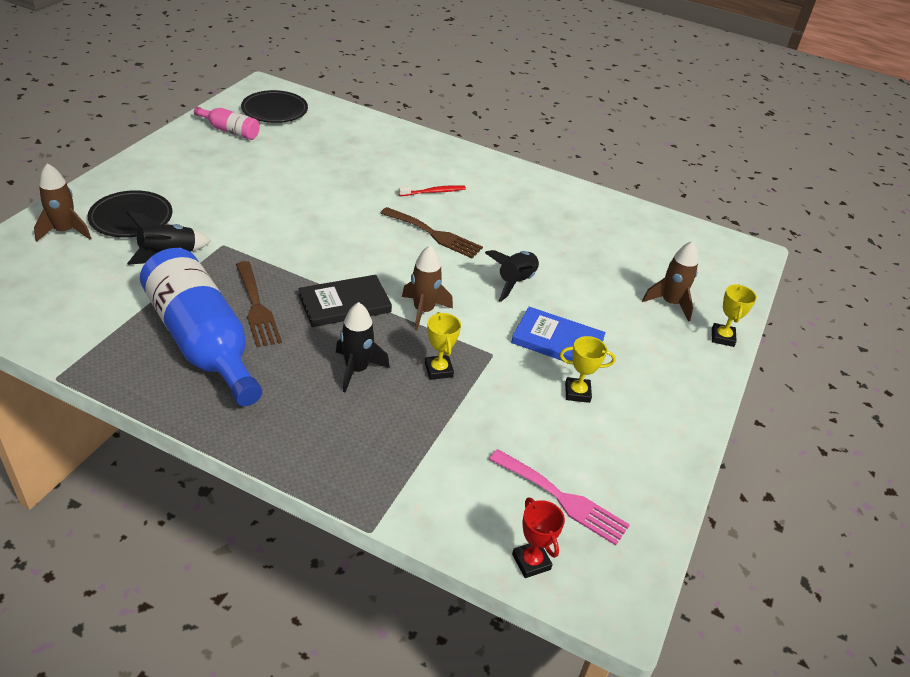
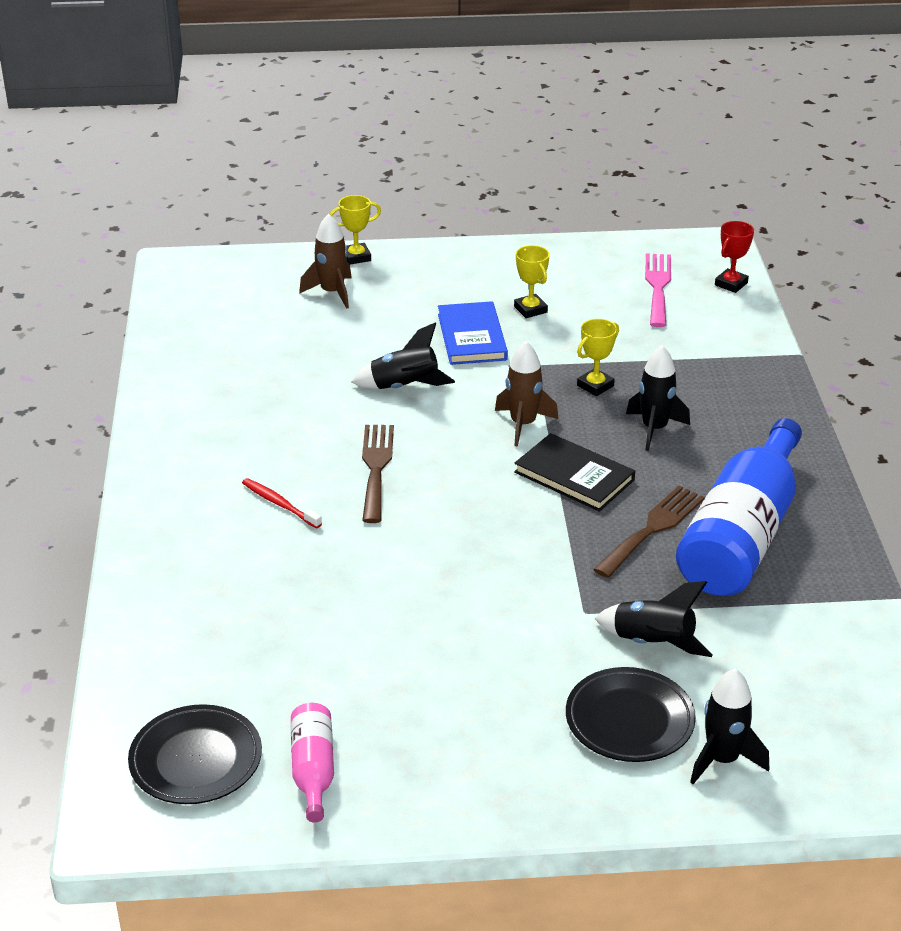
camera: 115 degrees left, 5 degrees down
(65, 231) = (722, 759): brown rocket -> black rocket

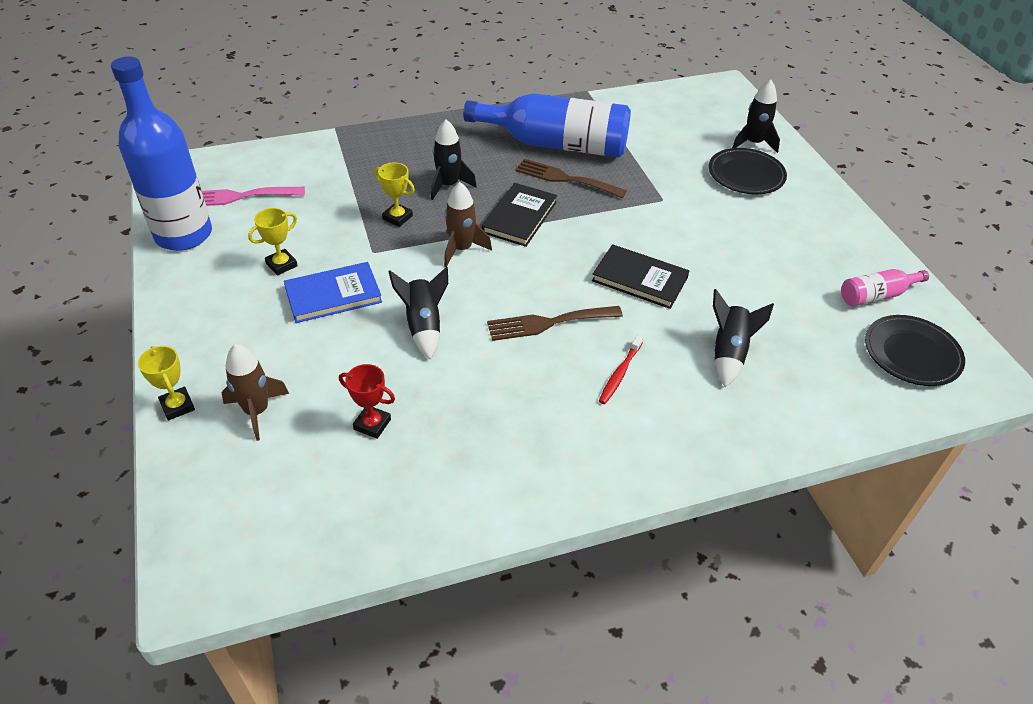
camera: 105 degrees left, 10 degrees up
(424, 552) = (639, 279): none -> black book
(596, 256) = (183, 235): none -> blue bottle
(653, 643) = (676, 171): black rocket -> black rocket (729, 353)
(731, 284) = (233, 161): red trophy -> red trophy (372, 424)

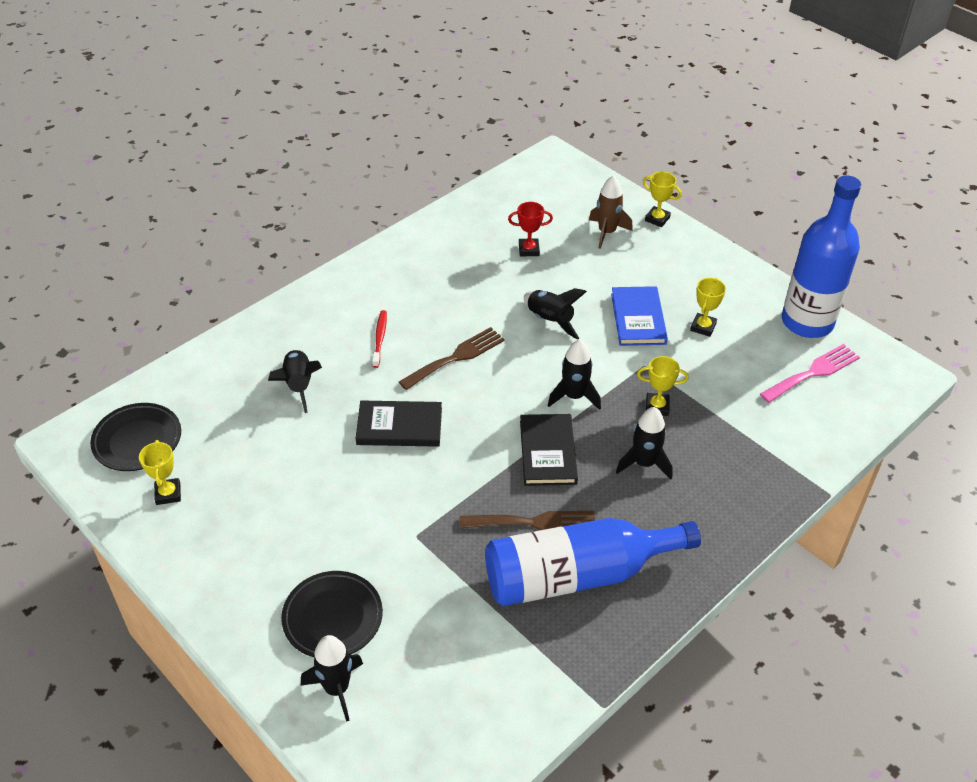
camera: 155 degrees right, 0 degrees up
(333, 295) = (638, 318): blue book -> blue book turned 45 degrees counterclockwise
(461, 249) = (574, 396): brown rocket -> black rocket
(876, 295) = (168, 494): pink bottle -> yellow trophy

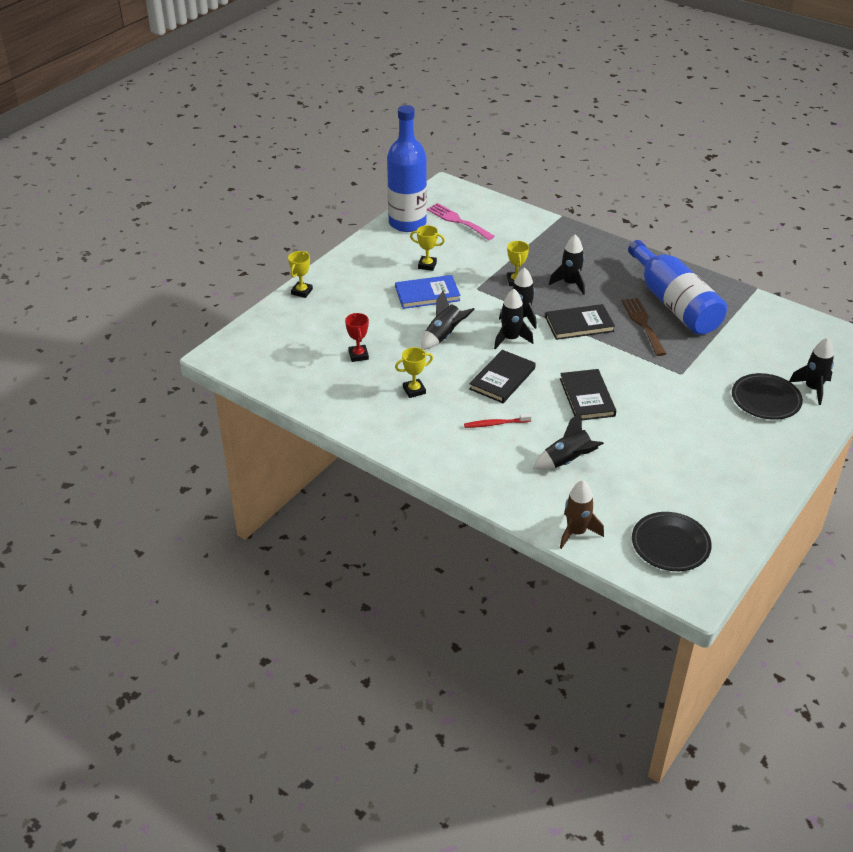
camera: 100 degrees left, 5 degrees down
(168, 494) = (712, 509): yellow trophy -> yellow trophy (414, 390)
(456, 357) = (502, 379): brown fork -> black book
(531, 378) = (510, 339): none -> black rocket
(607, 232) = (325, 316): brown rocket -> brown rocket (576, 532)

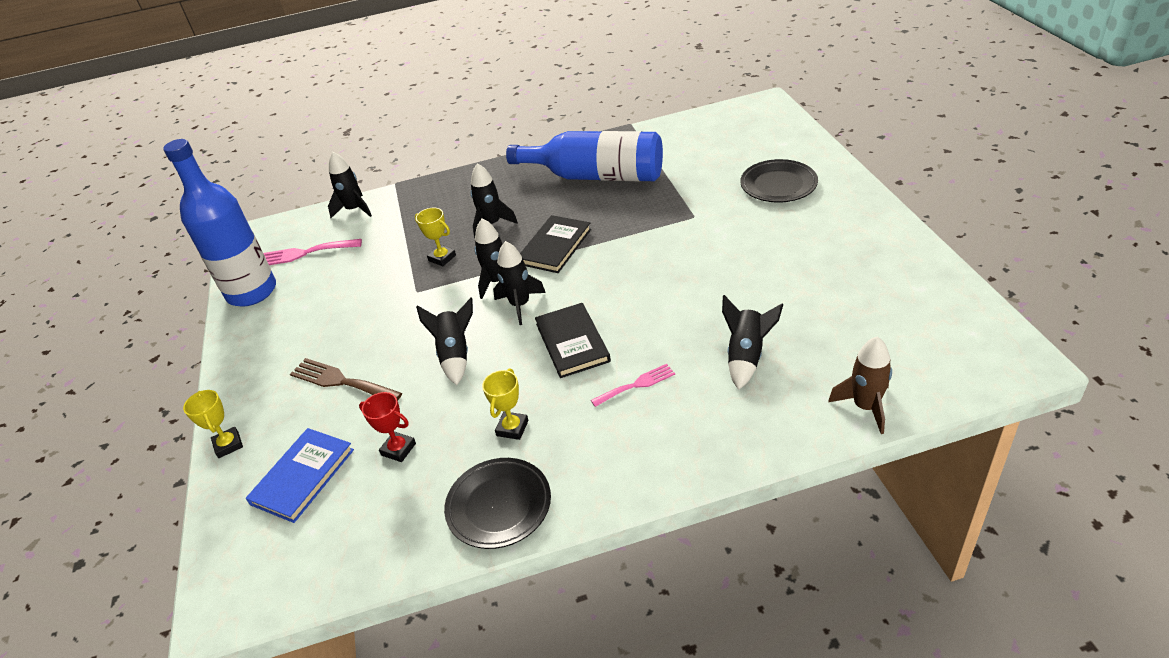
camera: 45 degrees left, 0 degrees up
(427, 265) = (334, 310): yellow trophy -> none
(427, 294) = (376, 334): blue book -> blue book (303, 477)
(495, 424) = (636, 385): red toothbrush -> pink fork
(587, 397) = (664, 293): black book -> none
(643, 324) = (601, 207): brown fork -> brown fork (341, 381)
(670, 545) = (935, 343): black plate -> black plate (499, 506)
(812, 389) = (788, 154): black rocket -> black rocket (354, 209)

